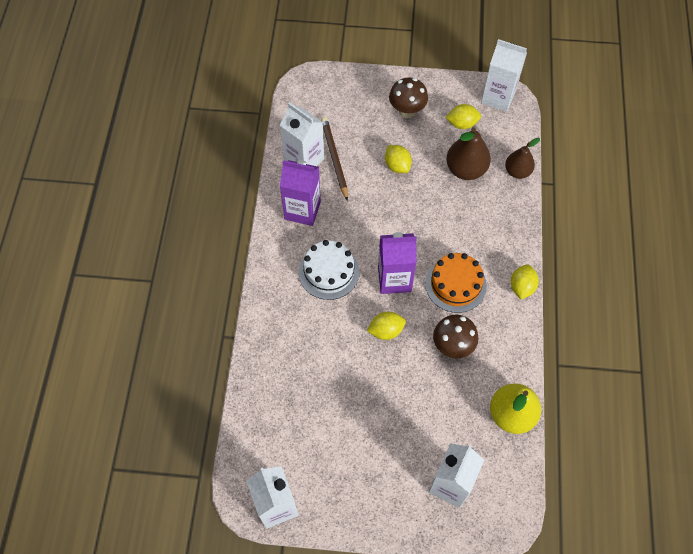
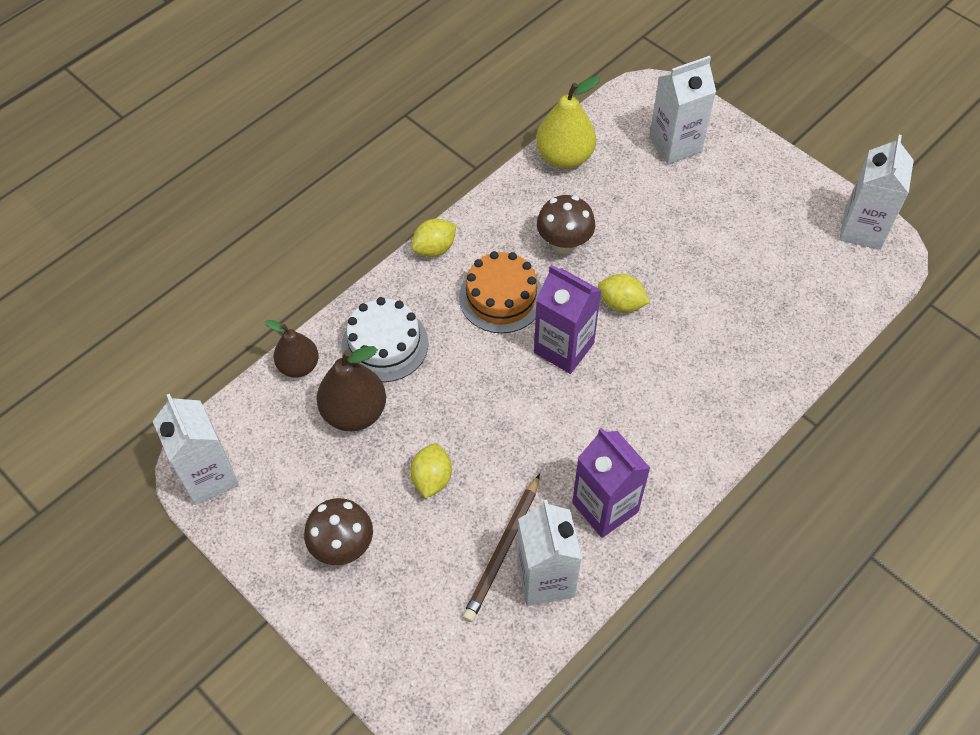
camera: 140 degrees left, 5 degrees down
(329, 272) = (633, 407): white cake -> white cake (385, 344)
(462, 124) = (294, 474): yellow lemon -> none

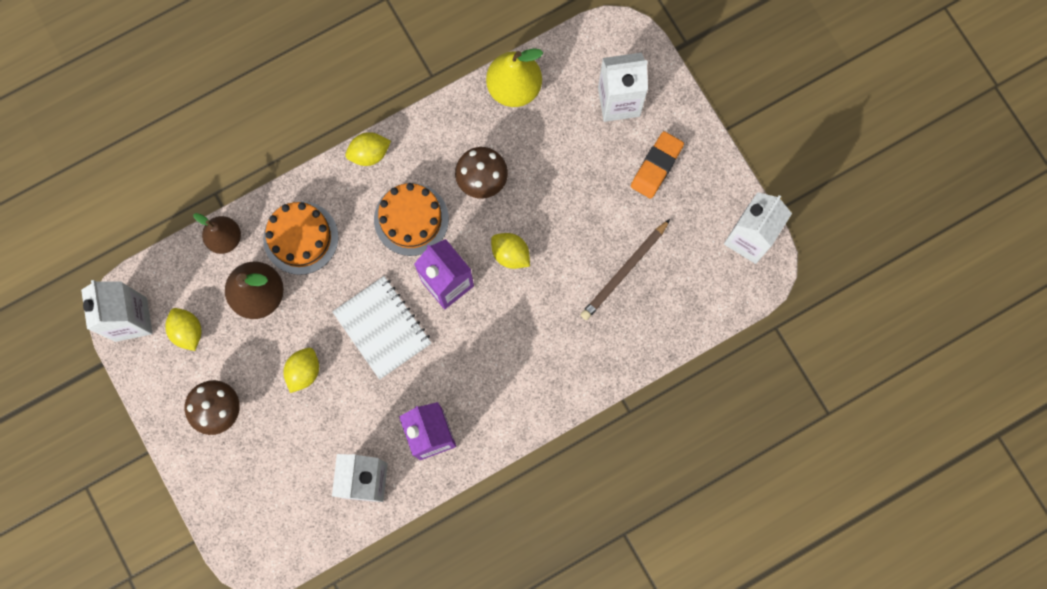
camera: 15 degrees right, 20 degrees up
(281, 472) = (187, 331): none -> yellow lemon
(385, 344) = (301, 238): white cake -> orange cake
(502, 550) = (340, 447): brown pencil -> brown pencil (624, 271)
(507, 410) = (382, 328): none -> white notebook
(738, 190) = (656, 166): none -> orange eraser

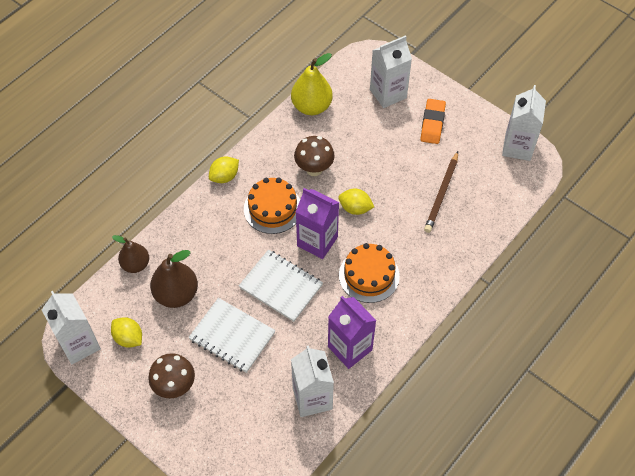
camera: 20 degrees left, 20 degrees down
(301, 238) = (194, 246): orange cake -> orange cake (369, 275)
(304, 371) = (232, 336): yellow lemon -> white notebook

